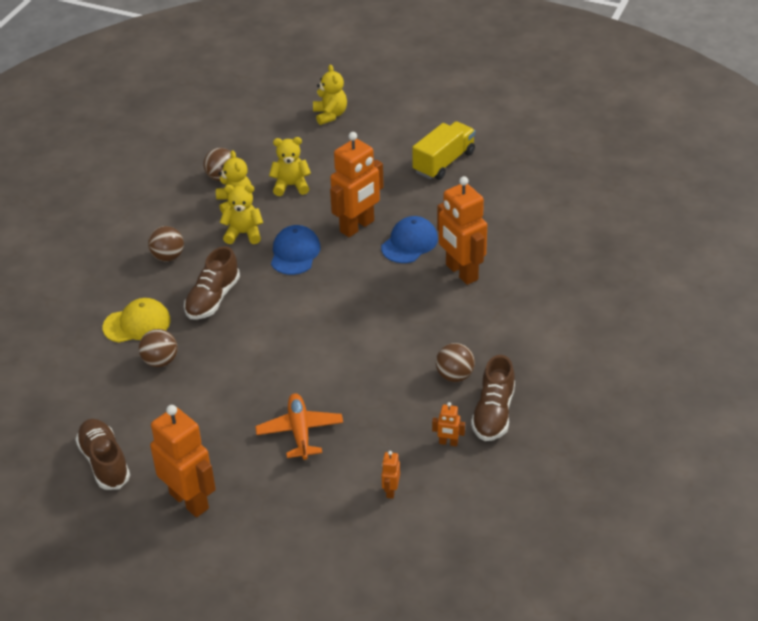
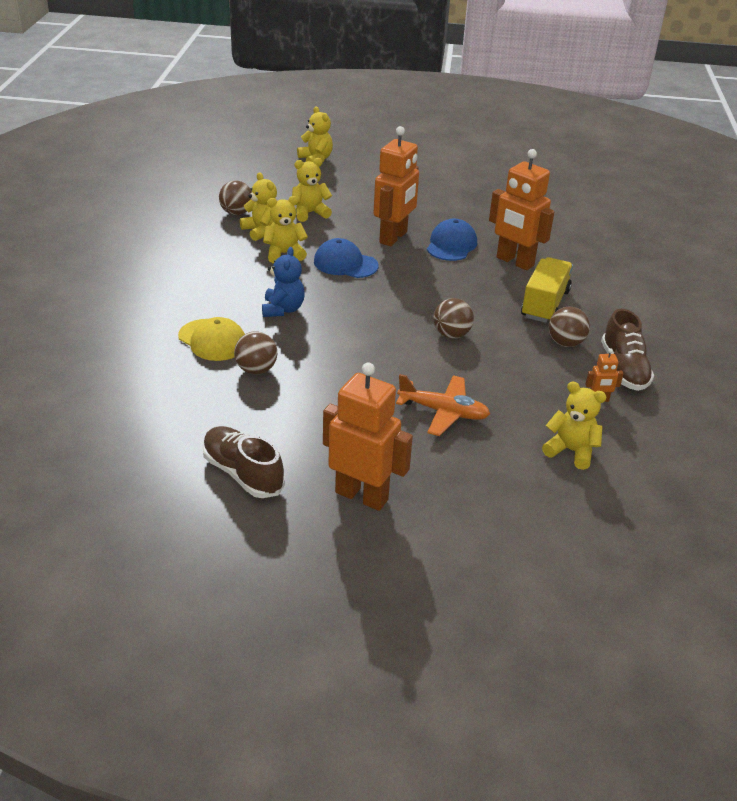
camera: 20 degrees left, 5 degrees down
(137, 324) = (212, 340): yellow cap -> yellow cap turned 75 degrees clockwise
(168, 257) = (215, 280): brown ball -> brown ball (451, 335)
(213, 299) = (283, 309): brown shoe -> blue teddy bear
(295, 253) = (345, 263): blue cap -> blue cap turned 60 degrees counterclockwise
(300, 431) = (443, 412): orange plane -> orange plane turned 135 degrees clockwise
(391, 491) = (571, 451): orange robot -> yellow teddy bear
(444, 162) = (443, 184): yellow truck -> yellow truck (545, 304)

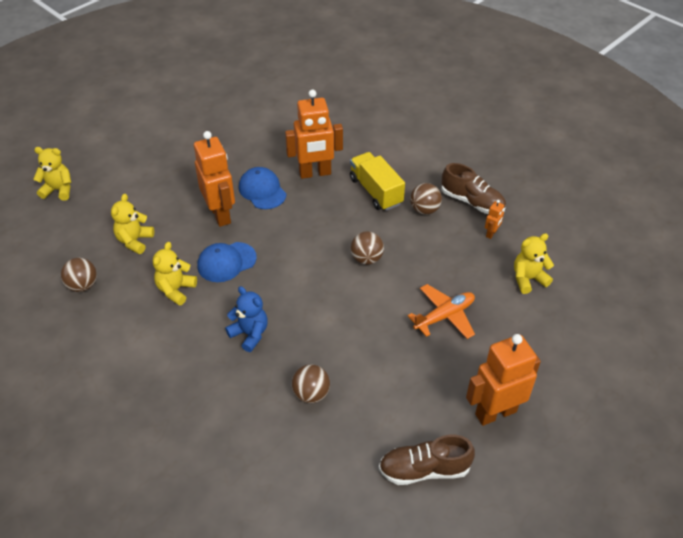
camera: 50 degrees left, 10 degrees up
(212, 340) = (249, 401): yellow cap -> none
(261, 231) = (128, 285): yellow teddy bear -> none

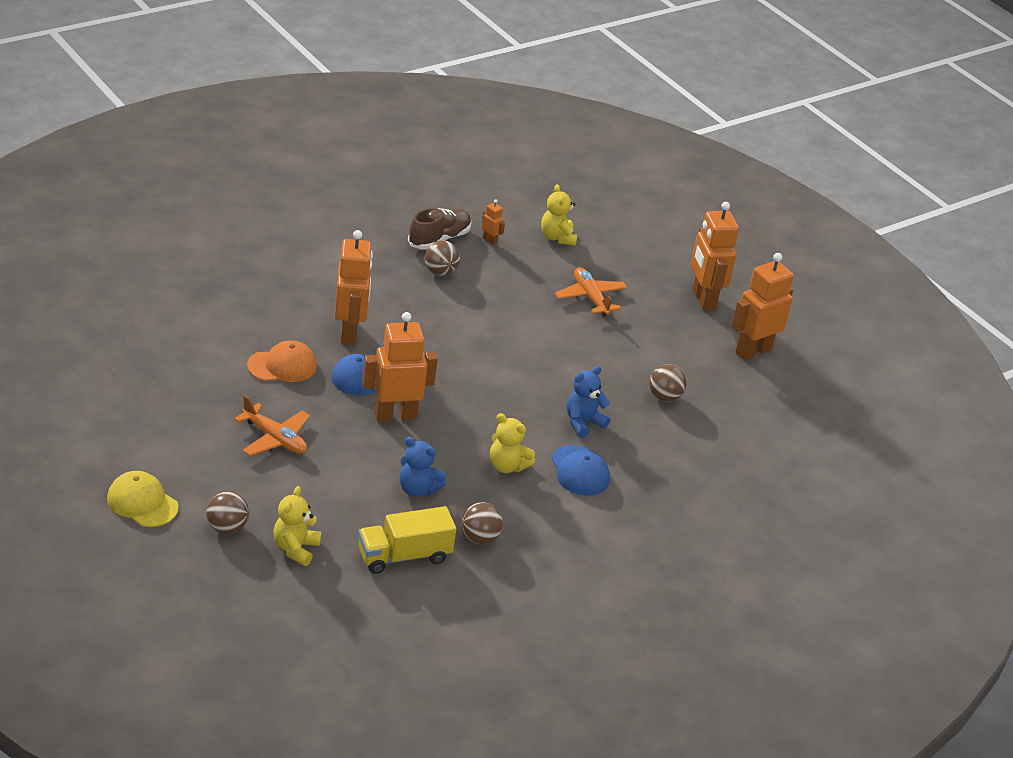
camera: 85 degrees left, 10 degrees down
(95, 116) = (142, 502): none -> yellow cap
(135, 241) = (417, 489): yellow teddy bear -> blue teddy bear
(175, 159) = (274, 439): none -> orange plane
(226, 262) = (475, 423): blue cap -> blue cap (580, 471)
(259, 148) = (282, 366): none -> orange cap
(366, 259) = (501, 326): brown ball -> brown ball (227, 528)
(376, 191) = (398, 297): yellow truck -> yellow truck (404, 556)
(424, 469) = (753, 351): brown shoe -> orange robot

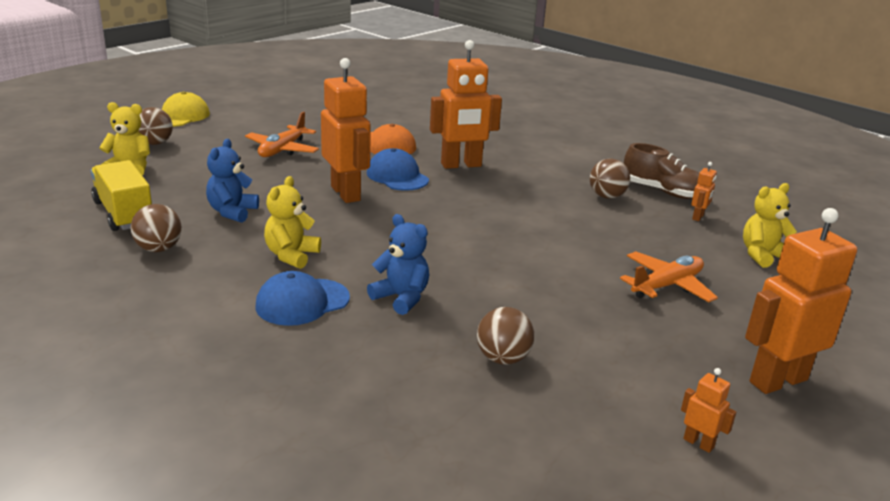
camera: 80 degrees right, 10 degrees down
(753, 351) = (698, 443): orange robot -> orange robot, size x0.43

